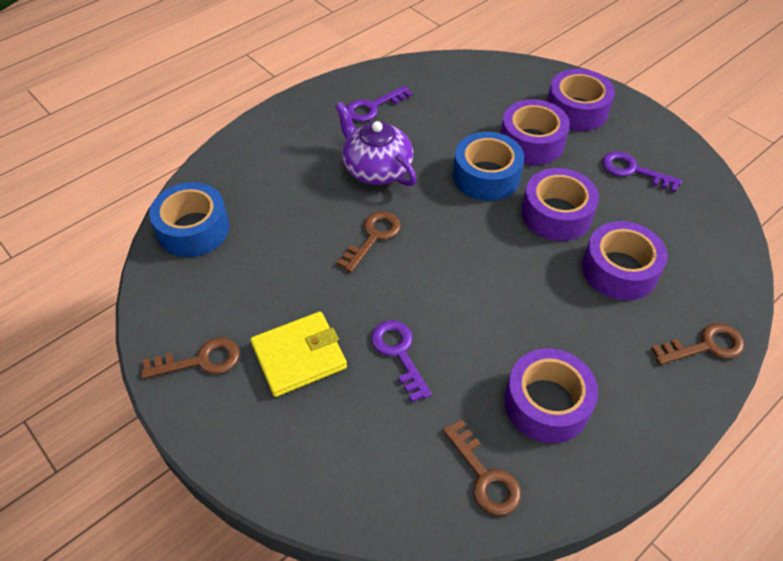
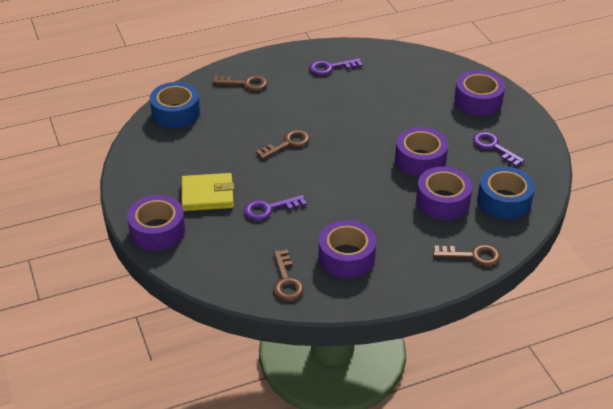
camera: 20 degrees right, 10 degrees down
(200, 360) = (148, 182): brown key -> brown key (245, 83)
(376, 169) = (312, 105): purple teapot -> none
(399, 353) = (269, 209): purple key -> purple key turned 105 degrees counterclockwise
(486, 176) = (385, 126): blue tape -> blue tape (504, 201)
(531, 142) = (431, 113): purple tape -> purple tape (157, 231)

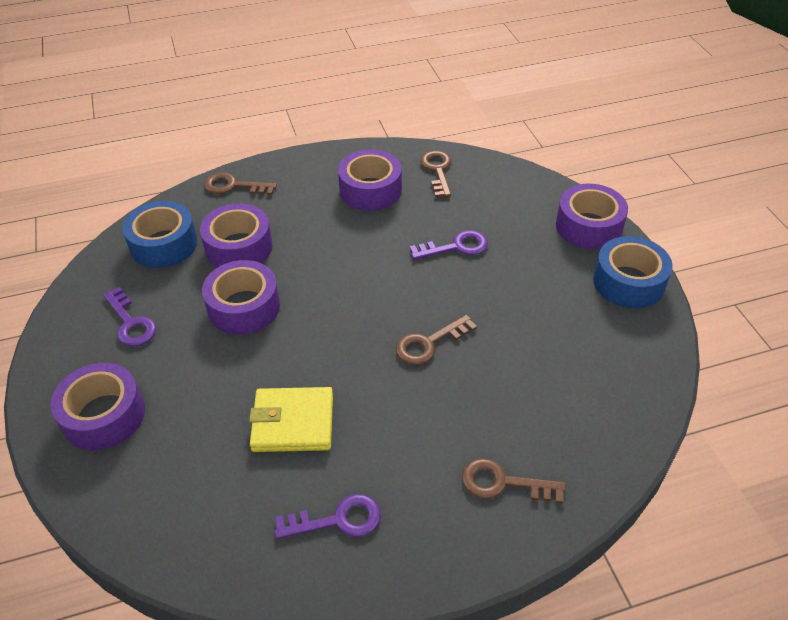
camera: 175 degrees left, 5 degrees up
(176, 113) = (614, 416): blue tape -> blue tape (628, 282)
(207, 195) = (536, 268): yellow wallet -> yellow wallet (293, 422)

